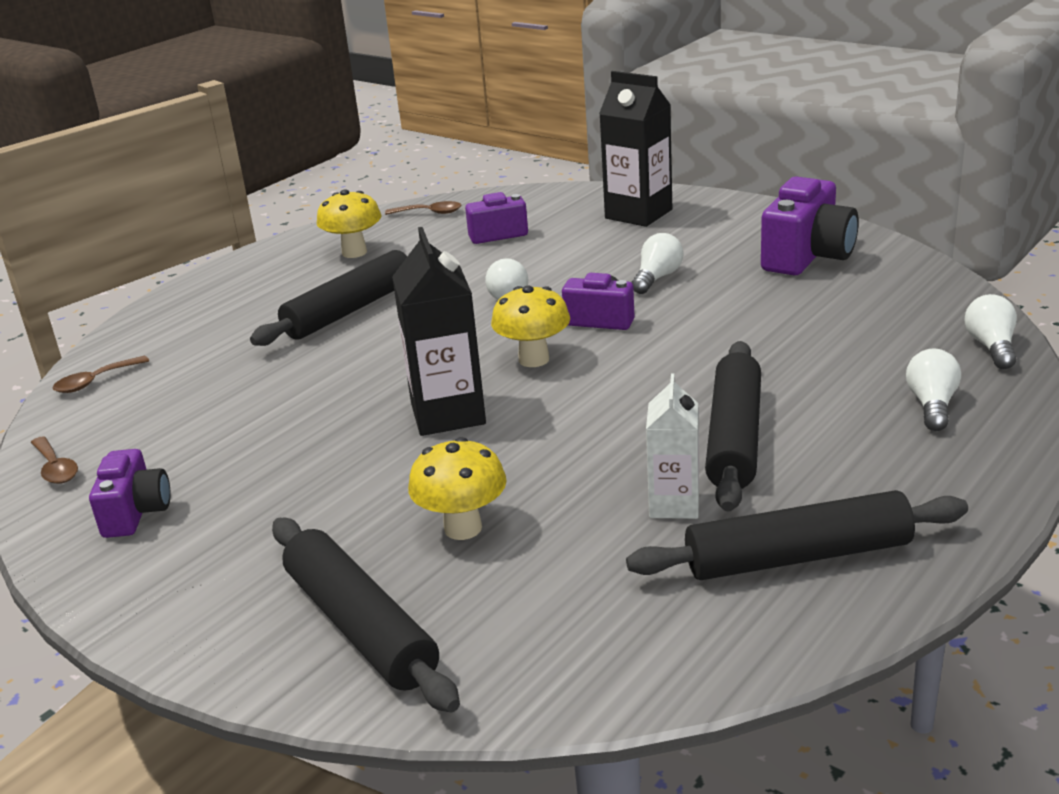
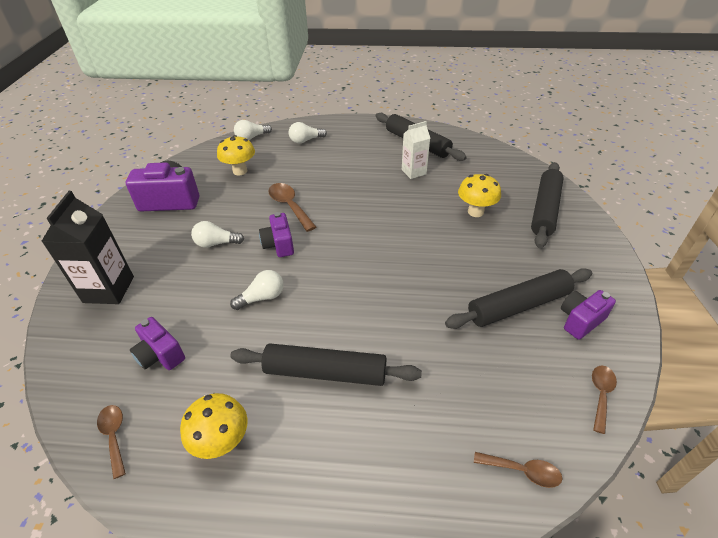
camera: 125 degrees left, 15 degrees up
(448, 414) = (407, 256): black carton -> none
(534, 359) = (336, 250): yellow mushroom -> yellow mushroom (240, 171)
(692, 344) = (289, 206): none -> brown spoon
(734, 437) = (360, 172): black rolling pin -> black rolling pin (518, 306)

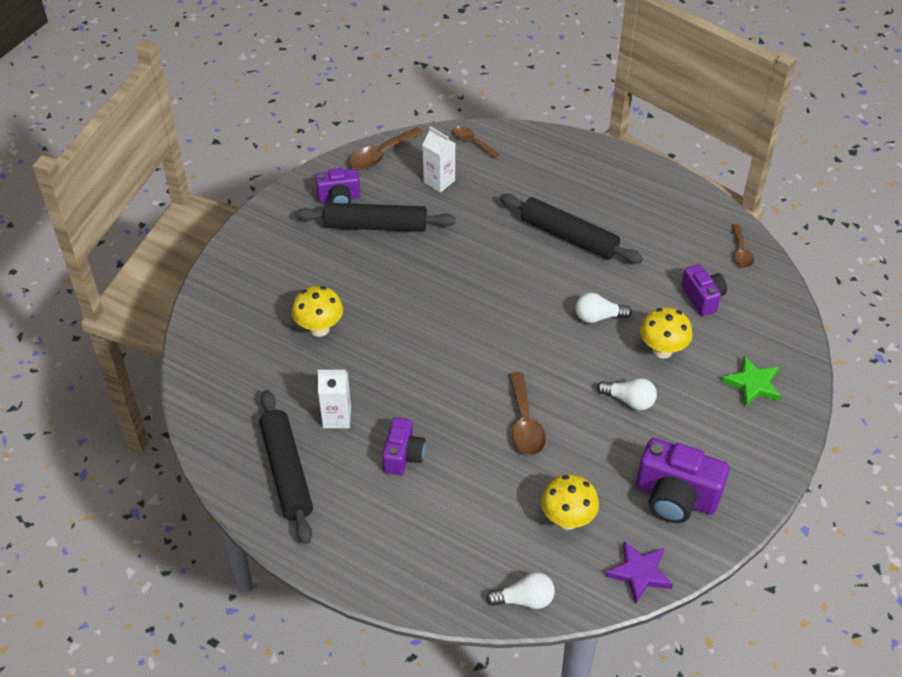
camera: 155 degrees left, 5 degrees up
(109, 289) = (753, 384): black carton -> green star
(189, 163) = (639, 573): none -> purple star
(222, 442) = (661, 221): yellow mushroom -> yellow mushroom (662, 350)
(279, 245) = (560, 371): purple camera -> purple camera (403, 456)
(306, 140) = (443, 552): white light bulb -> none
(508, 386) = (439, 181): none -> white carton
(545, 210) = (245, 302): black rolling pin -> none
(600, 395) = (381, 155): brown spoon -> brown spoon, size x1.54

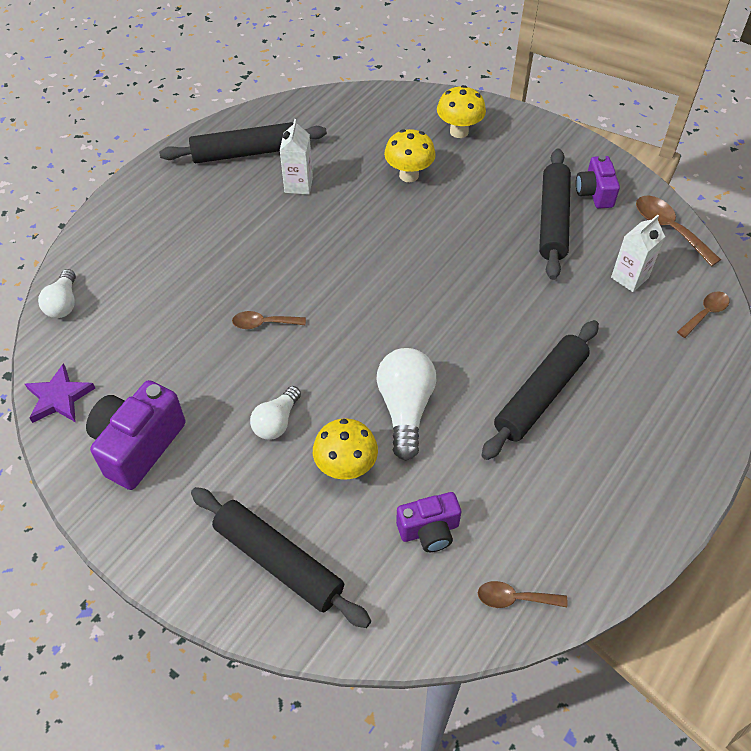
camera: 95 degrees right, 5 degrees up
(403, 456) = (244, 228): purple camera -> none
(525, 423) = (263, 323): brown spoon -> brown spoon, size x0.65
(567, 520) = (138, 346): yellow mushroom -> yellow mushroom (459, 131)
(598, 317) = (405, 409): white light bulb -> white light bulb, size x1.61
(753, 384) = (278, 561): green star -> black rolling pin

